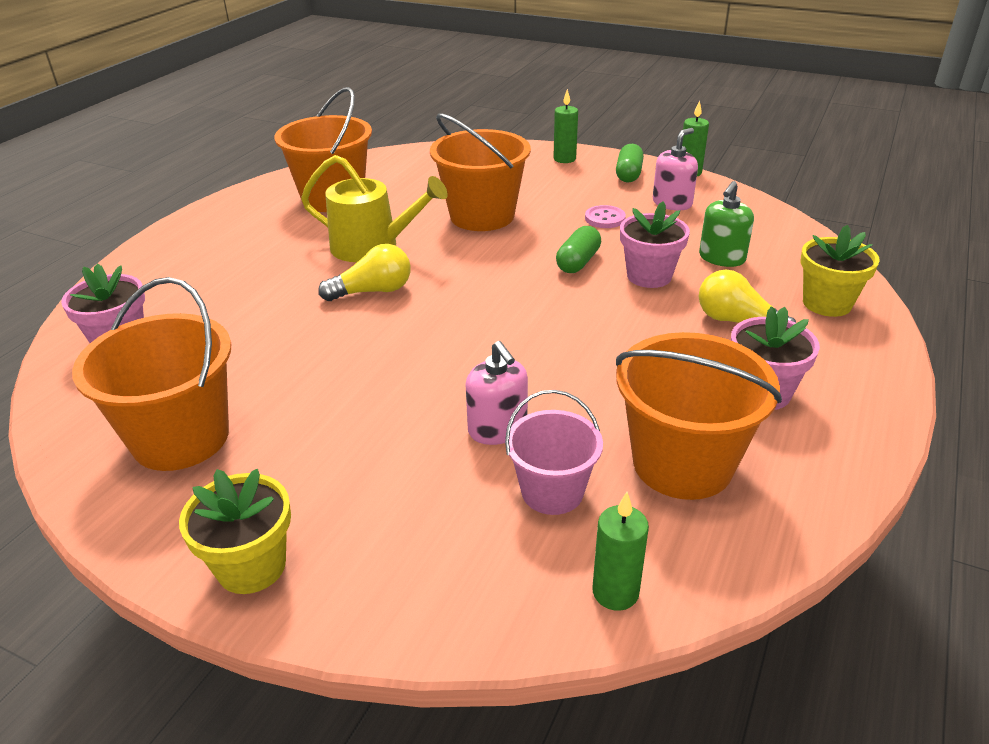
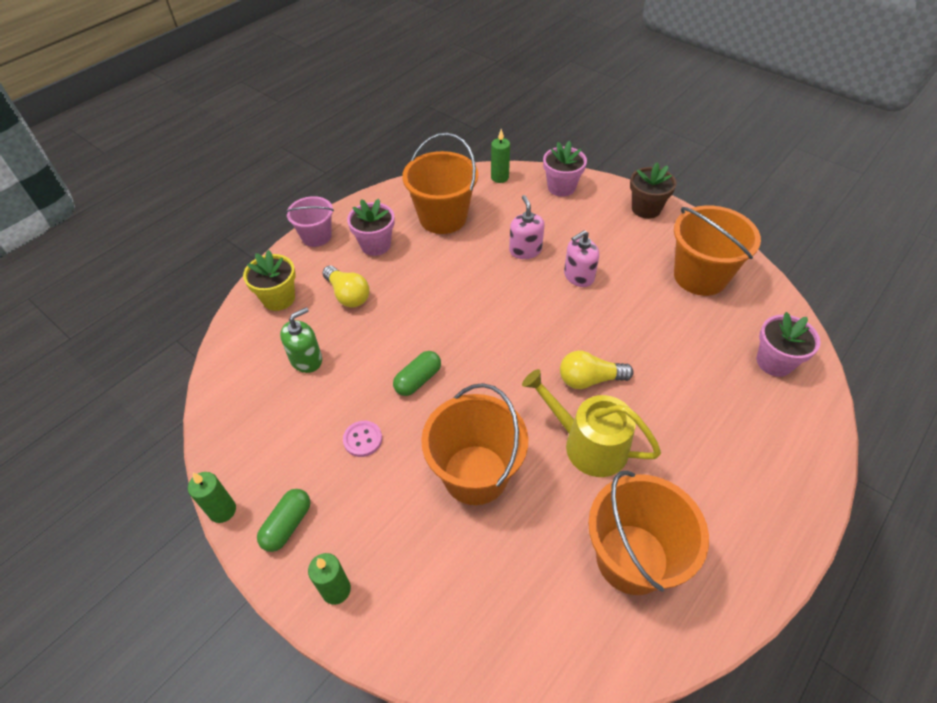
camera: 165 degrees left, 15 degrees up
(251, 566) = (646, 209): yellow flower pot -> brown flower pot
(552, 491) = (509, 216): pink bucket -> pink bucket (316, 236)
(649, 276) = (374, 351): pink flower pot -> pink flower pot (561, 187)
(672, 203) = (285, 451): pink soap dispenser -> pink soap dispenser (578, 276)

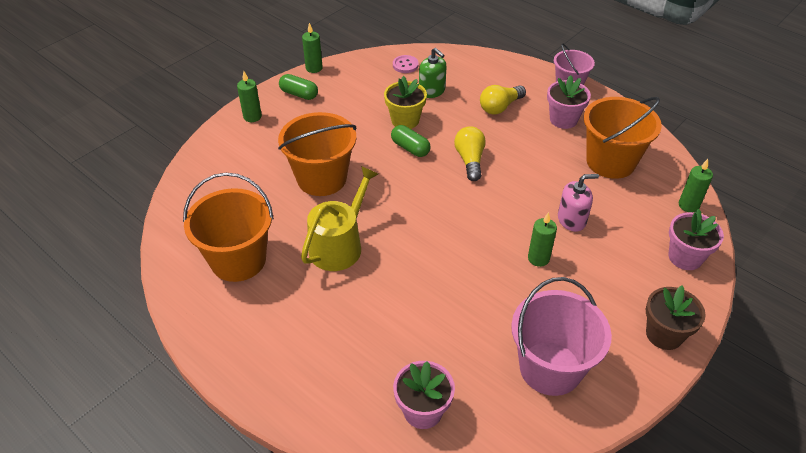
camera: 90 degrees right, 5 degrees down
(279, 298) = (493, 72): yellow flower pot -> yellow flower pot (405, 120)
(362, 439) = (358, 122): pink button -> pink button (405, 65)
(578, 276) = (538, 258): pink soap dispenser -> green candle
(589, 379) = (406, 253): yellow light bulb -> yellow light bulb (470, 160)
(700, 276) = (550, 368): orange bucket -> pink bucket

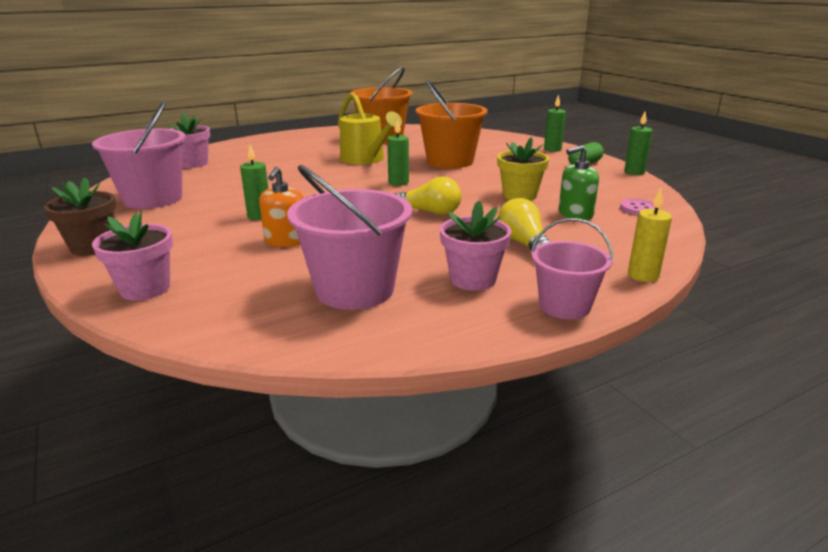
camera: 110 degrees right, 20 degrees down
(410, 148) = (469, 192): green capsule -> none
(514, 63) = (643, 275): none -> yellow candle
(571, 220) = (286, 241): pink soap dispenser -> orange soap dispenser
(610, 161) = (355, 289): orange bucket -> pink bucket
(688, 205) = (210, 322): green candle -> green candle (398, 182)

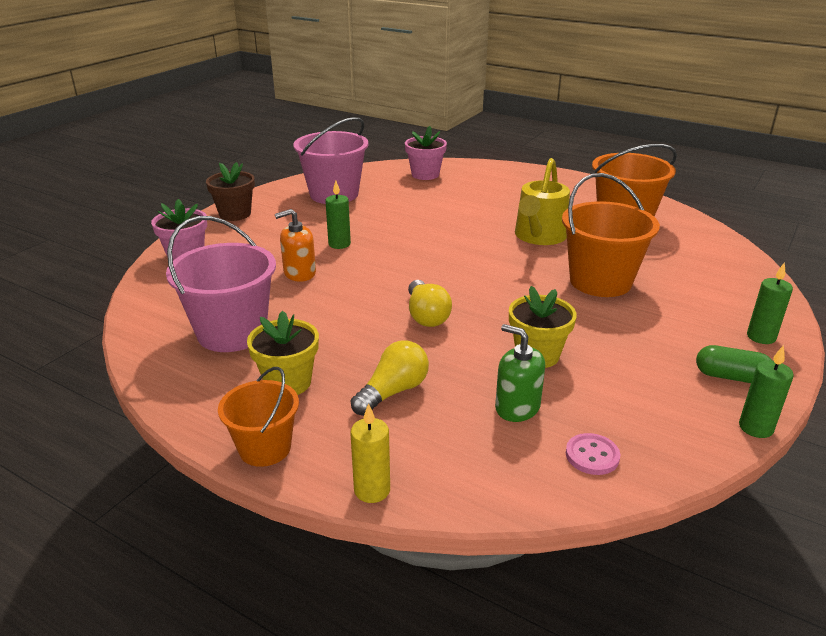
camera: 60 degrees right, 5 degrees up
(398, 182) = (491, 275): green candle -> none
(473, 279) = (288, 382): pink flower pot -> yellow flower pot
(564, 306) = (265, 448): pink bucket -> orange bucket

